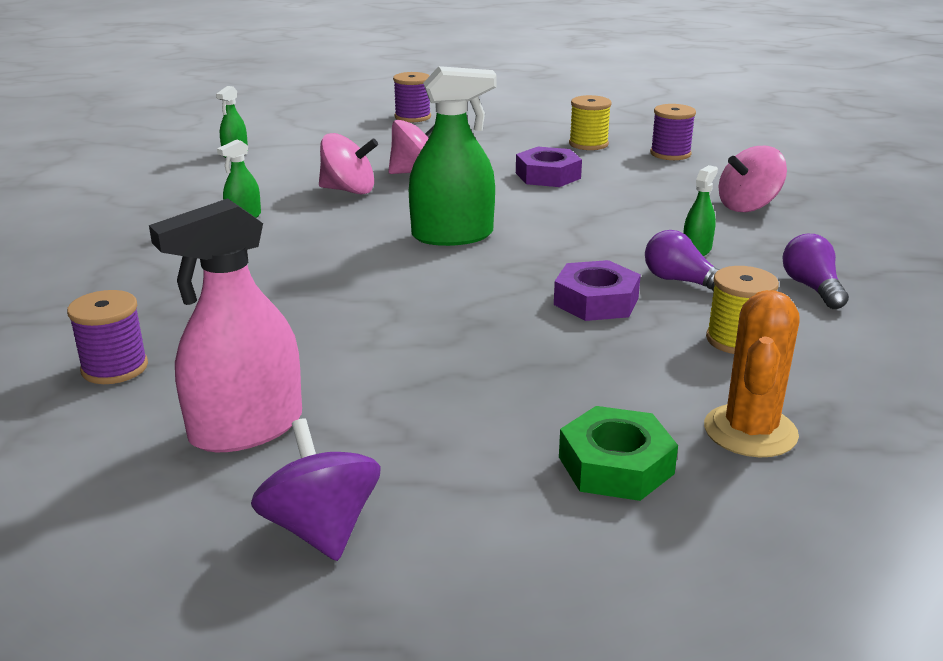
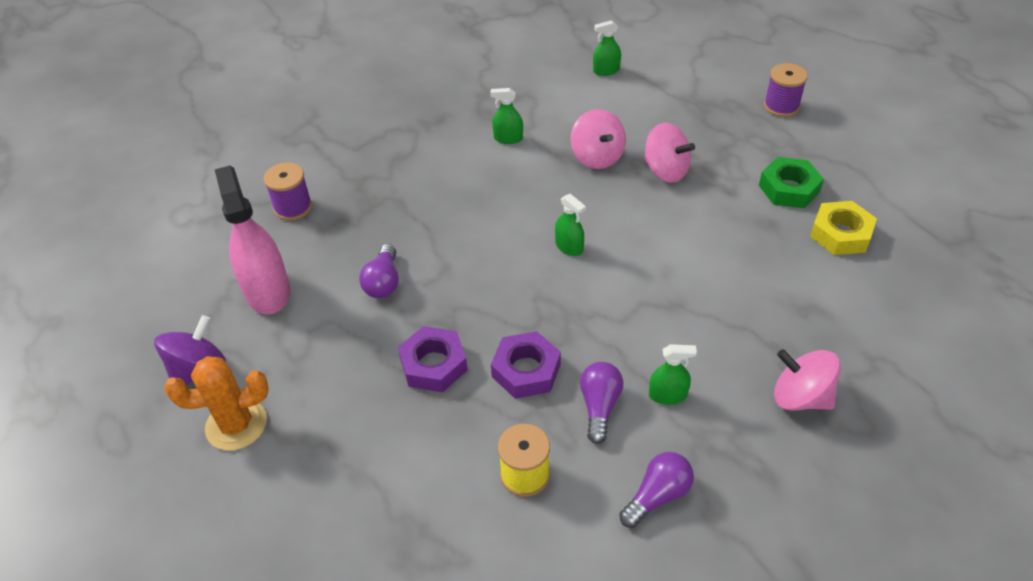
camera: 60 degrees right, 20 degrees up
(246, 428) = (267, 291): pink spray bottle -> pink spray bottle turned 45 degrees clockwise
(356, 342) = (383, 282): none -> purple light bulb
(452, 235) = (569, 247): green spray bottle -> green spray bottle, size x0.49
(548, 175) = (736, 242): purple nut -> purple nut (433, 364)
(588, 144) = (840, 234): yellow spool -> yellow nut
(616, 465) = (320, 467): green nut -> green nut (789, 188)
(670, 154) = (879, 296): purple spool -> none
(750, 431) = (399, 523): orange cactus -> orange cactus (236, 425)

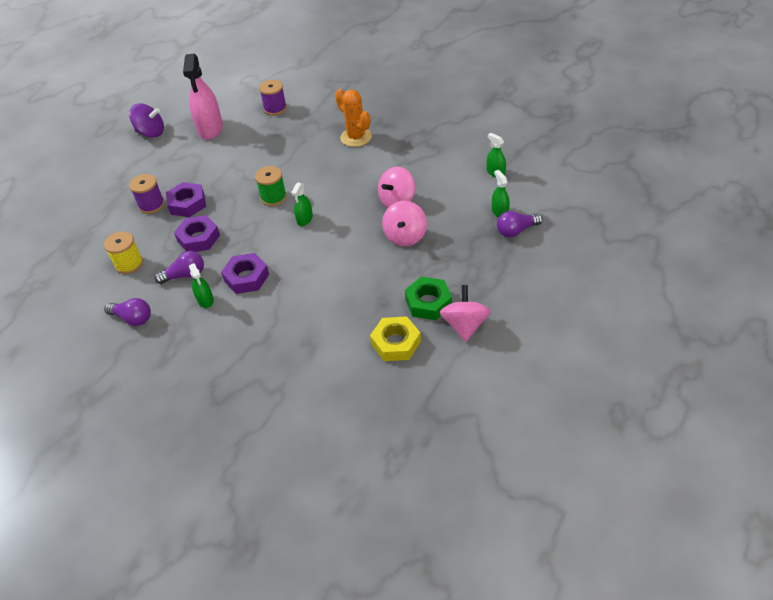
camera: 65 degrees right, 0 degrees up
(236, 425) = (123, 159): orange cactus -> orange cactus (356, 137)
(267, 291) = (210, 129): pink spray bottle -> pink spray bottle turned 135 degrees clockwise
(383, 282) = (237, 162): purple light bulb -> purple light bulb (516, 231)
(498, 264) = (273, 197): none -> green spool
(508, 138) = (388, 158): green spray bottle -> green spray bottle (499, 211)
(648, 337) = (246, 277): none -> purple nut
(781, 106) = (525, 272): purple spool -> purple spool (151, 205)
(800, 397) = (229, 360): pink spinning top -> pink spinning top (464, 325)

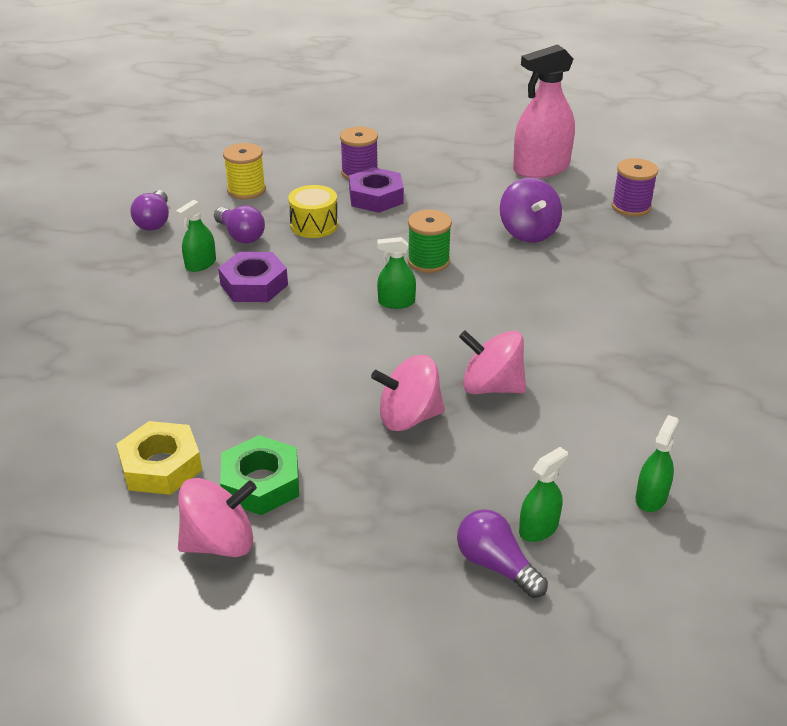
camera: 65 degrees right, 10 degrees down
(151, 133) = (499, 130): purple spinning top -> purple spinning top (528, 232)
(198, 238) = (314, 225): purple nut -> yellow drum
(356, 137) = (623, 301): orange cactus -> none

